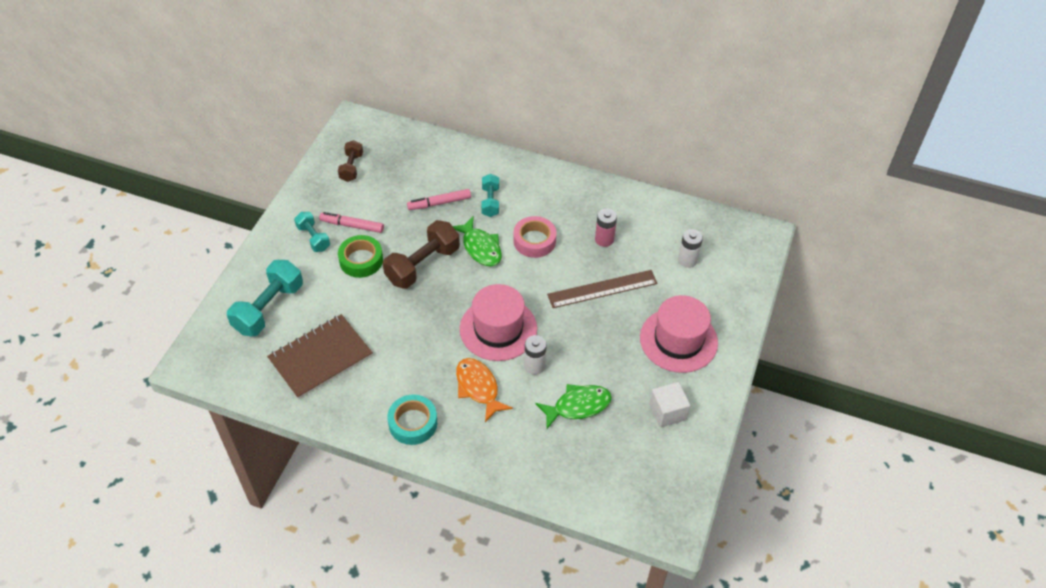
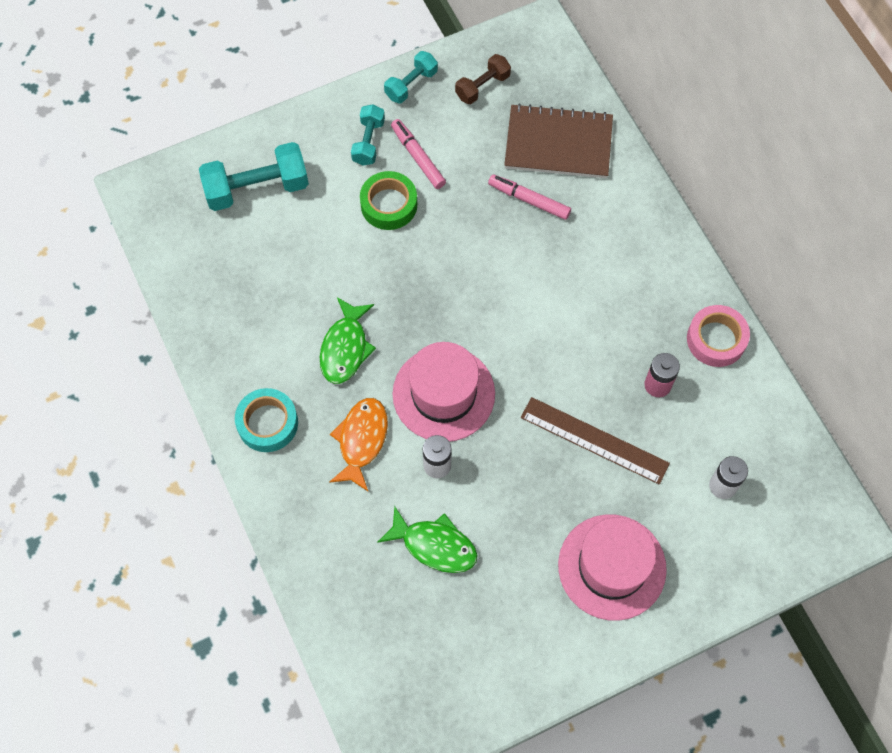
camera: 45 degrees right, 15 degrees up
(320, 357) = (253, 281): brown notebook -> brown notebook (558, 143)
(422, 265) = (442, 259): brown dumbbell -> none
(480, 247) = (518, 287): green fish -> green fish (345, 348)
(490, 201) = (583, 240): turquoise dumbbell -> turquoise dumbbell (411, 84)
(534, 241) = (581, 325): pink tape -> pink tape (716, 339)
(667, 412) = (515, 632): white cube -> none

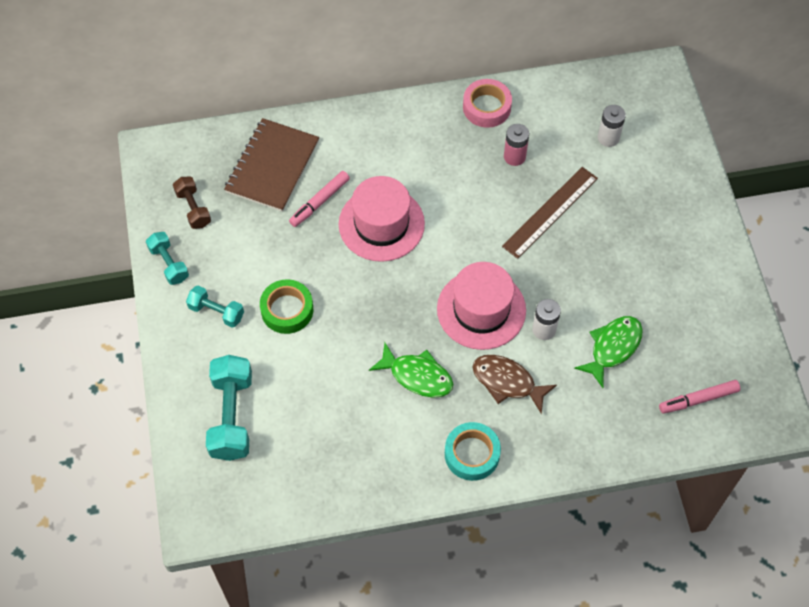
camera: 75 degrees left, 5 degrees down
(361, 440) = (507, 382): orange fish -> brown fish
(418, 157) = (247, 276): pink marker -> pink marker (698, 399)
(612, 567) = (657, 228): pink hat -> pink hat (381, 224)

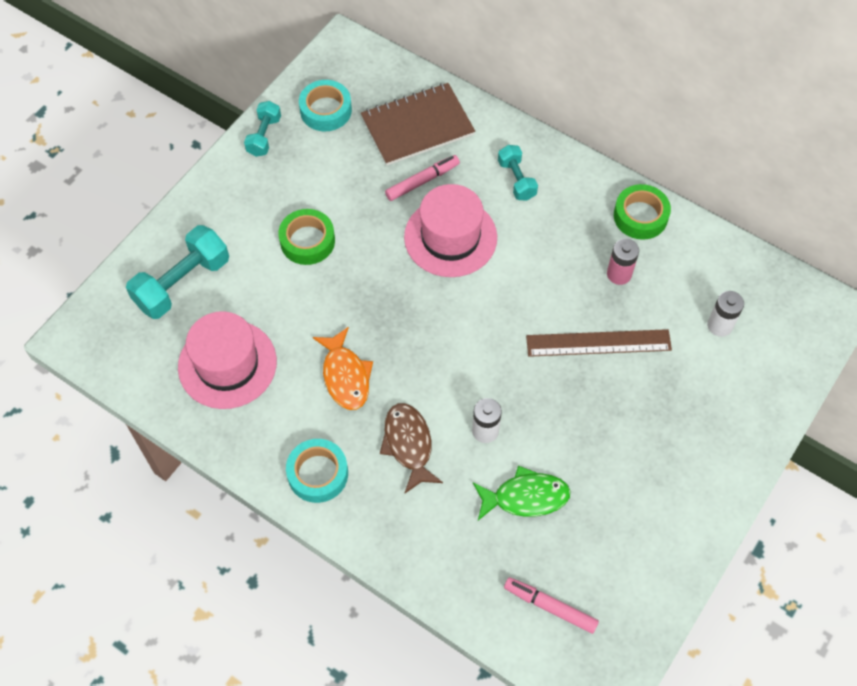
camera: 45 degrees right, 0 degrees up
(193, 208) = (326, 110): brown dumbbell -> turquoise tape
(216, 312) = (257, 199): turquoise dumbbell -> turquoise dumbbell (516, 180)
(319, 202) = (422, 181): pink marker -> pink marker turned 150 degrees clockwise
(417, 376) = (345, 376): green fish -> orange fish
(481, 309) = (453, 370): pink hat -> pink hat (227, 364)
(486, 107) = (640, 216): pink tape -> green tape

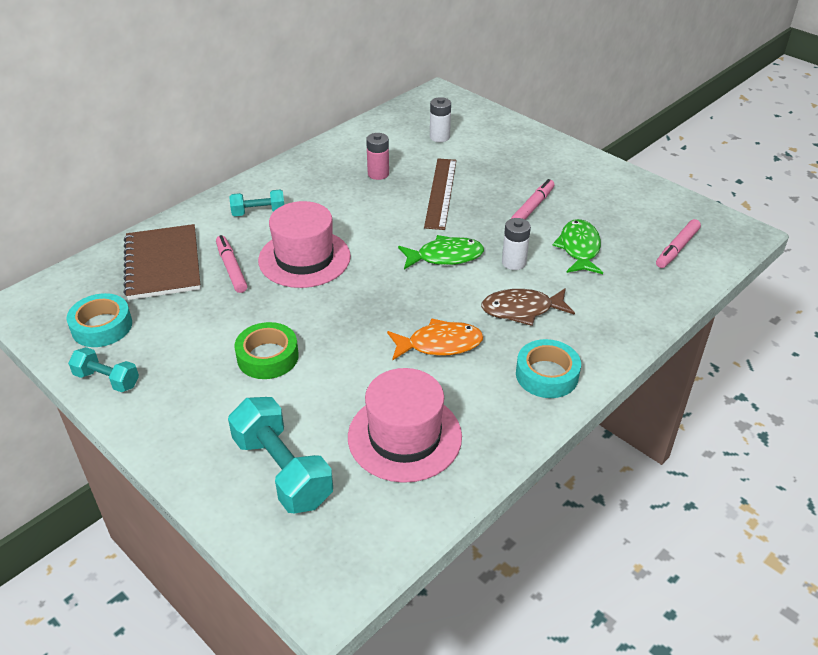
camera: 80 degrees left, 20 degrees down
(481, 363) = (445, 256): none -> green fish
(595, 443) = (532, 207): none -> pink marker
(640, 216) = (326, 156): green tape -> none

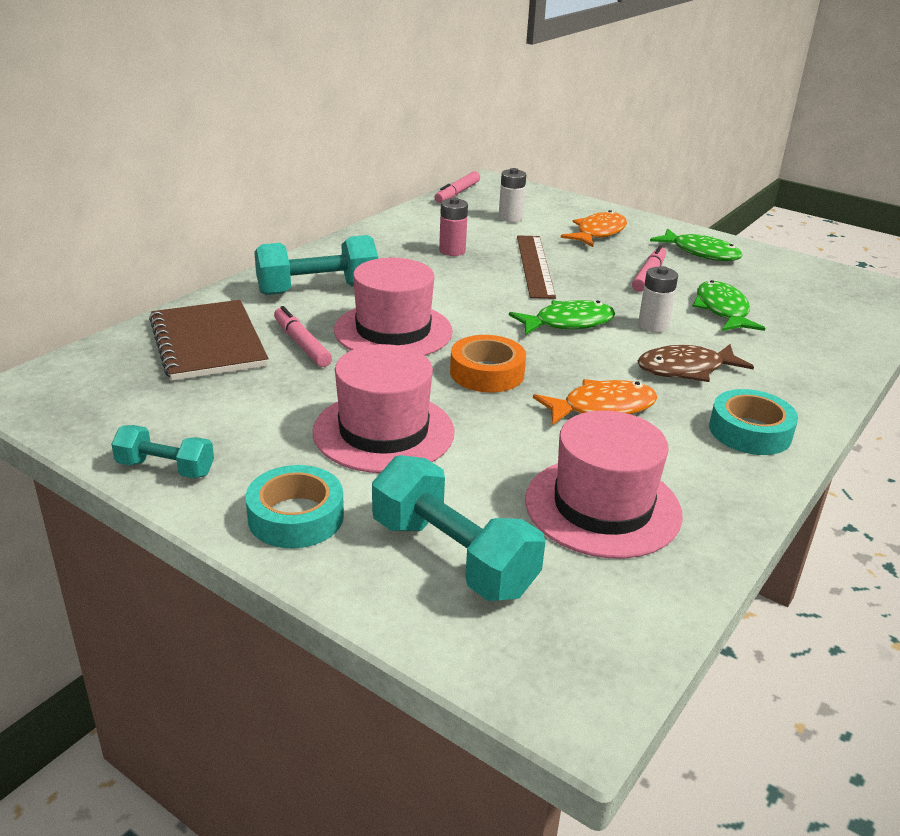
camera: 10 degrees left, 10 degrees down
(102, 326) = (142, 410): turquoise tape -> turquoise tape (296, 517)
(258, 212) = (317, 289): turquoise dumbbell -> turquoise dumbbell, size x1.73
(267, 357) = (383, 432): green tape -> pink hat
(363, 304) = (487, 373): none -> orange tape
(508, 157) = (598, 233): none -> orange fish
(589, 183) = (701, 253): none -> green fish
(677, 248) = (832, 307): pink marker -> pink marker (457, 193)

